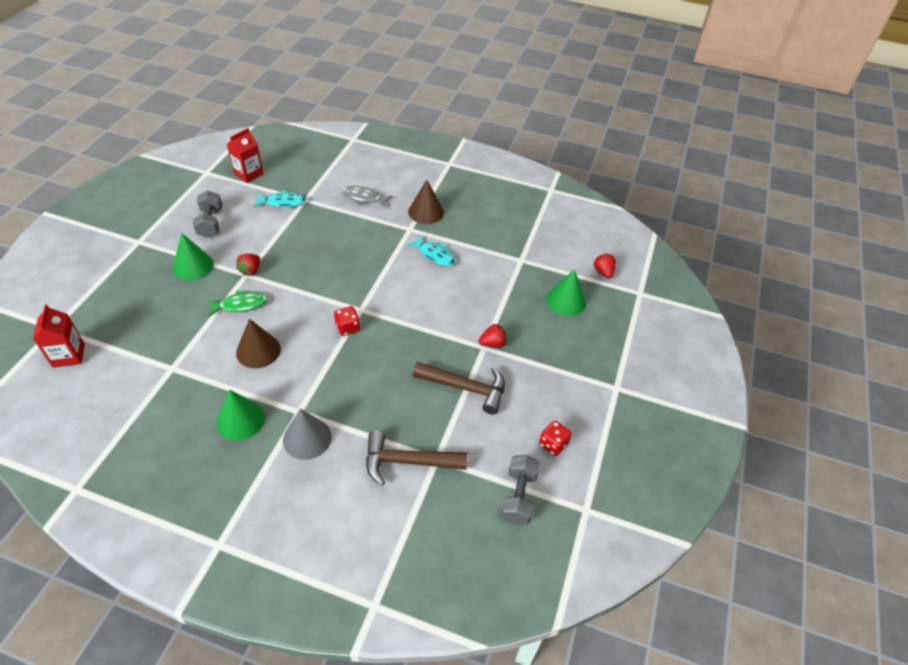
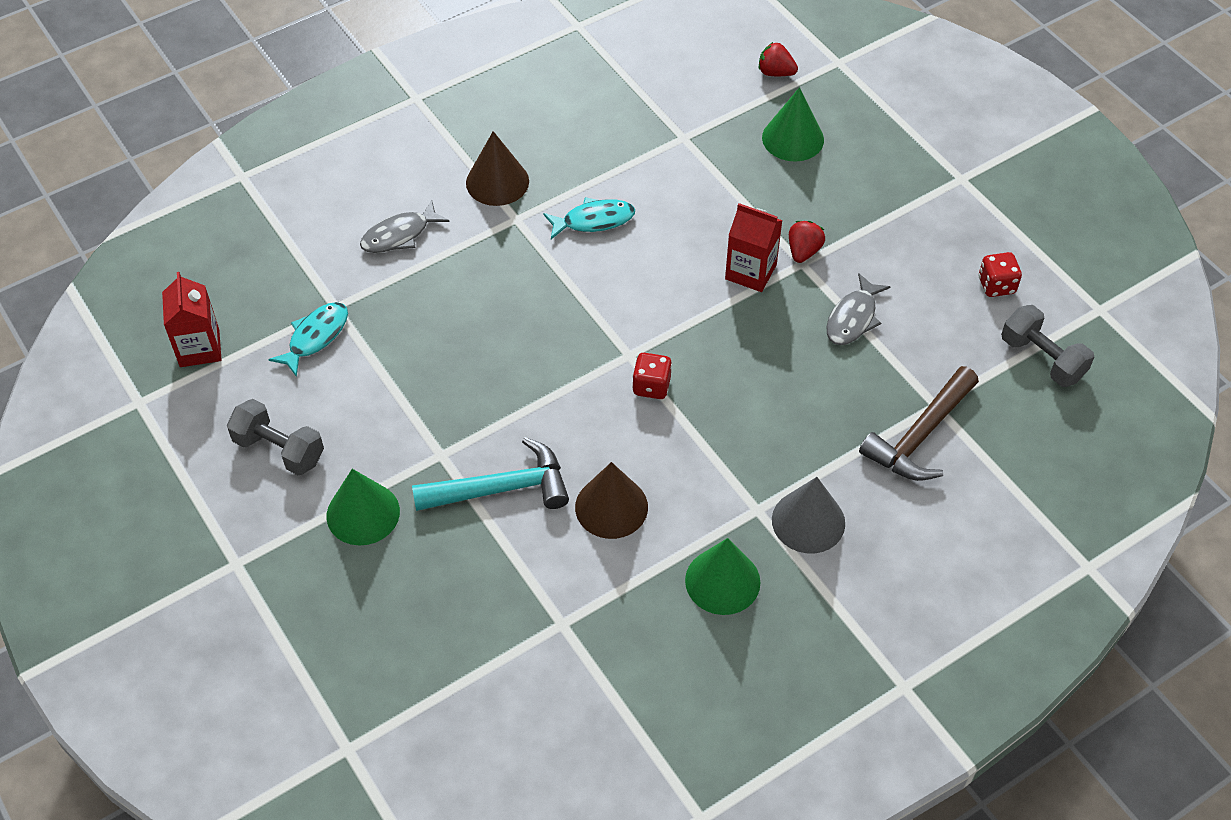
camera: 50 degrees left, 5 degrees up
(69, 355) = (428, 747): red carton -> red carton (750, 272)
(241, 305) = (502, 488): green fish -> turquoise hammer
(250, 270) = (437, 445): red strawberry -> none
(466, 388) = (853, 318): brown hammer -> grey fish

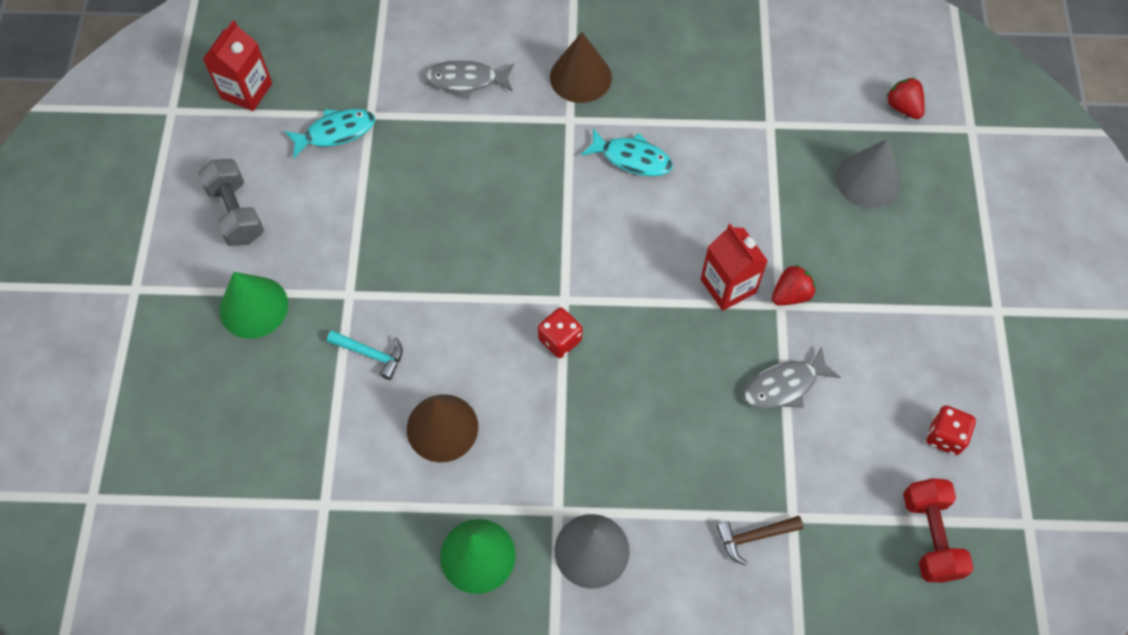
camera: 35 degrees right, 10 degrees up
(502, 488) = (371, 354): turquoise hammer -> turquoise hammer, size x0.54
(793, 138) = (868, 180): green cone -> grey cone
(920, 436) = (753, 537): brown hammer -> brown hammer, size x0.54
(1042, 359) = (930, 536): grey dumbbell -> red dumbbell

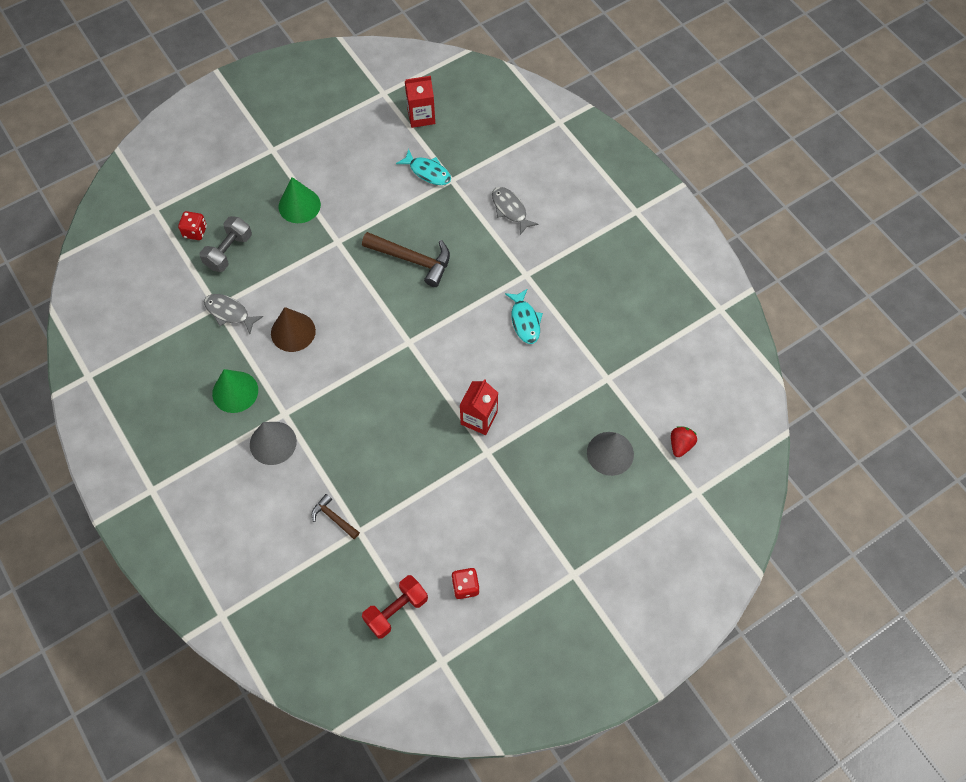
camera: 55 degrees right, 0 degrees up
(236, 213) = (346, 162): grey dumbbell -> grey dumbbell (229, 251)
(371, 354) = (311, 273): turquoise hammer -> none
(450, 225) = (413, 260): none -> brown hammer
(560, 340) = (383, 355): red dice -> red dice (195, 232)
(580, 77) = (559, 262): brown cone -> none
(784, 385) = (436, 483): grey fish -> grey fish (229, 313)
(790, 294) = (498, 454): red strawberry -> none

